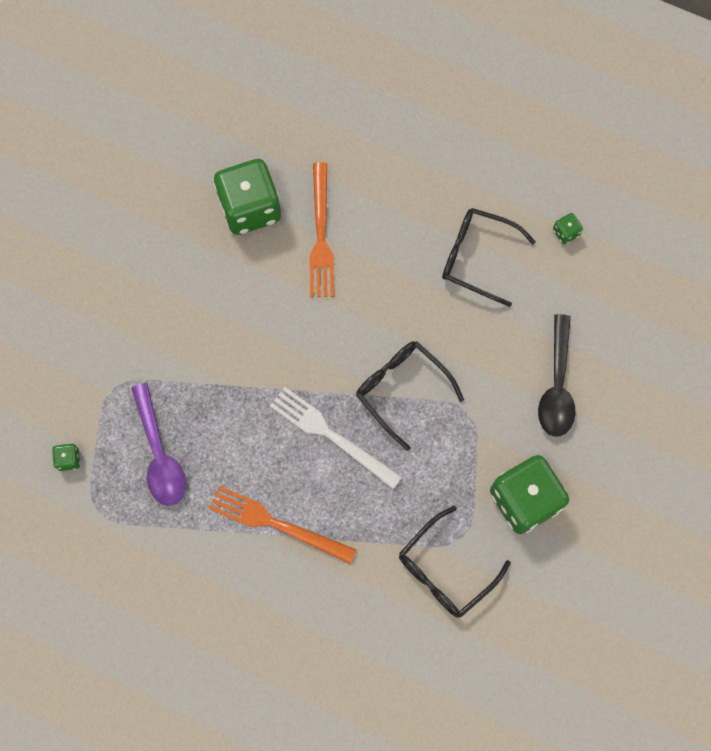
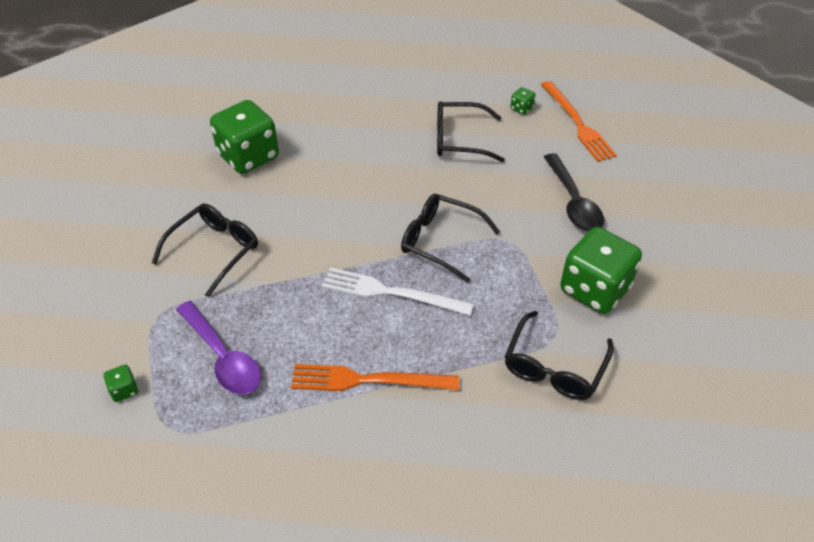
camera: 20 degrees left, 25 degrees down
(183, 327) = (214, 251): none -> black glasses
(321, 235) = (319, 158): orange fork -> orange fork (577, 123)

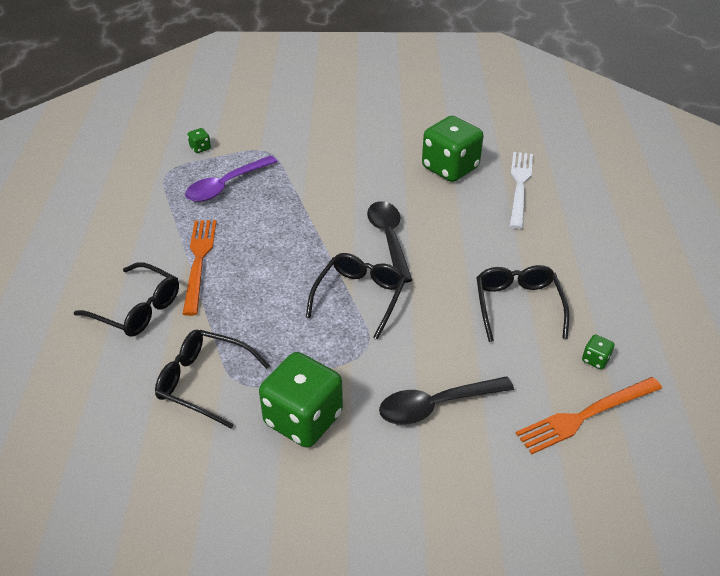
camera: 85 degrees right, 5 degrees down
(214, 251) = (332, 166): black glasses -> black glasses (136, 309)
(355, 213) = (389, 238): none -> black spoon
(391, 293) = (292, 268): white fork -> white fork (519, 186)

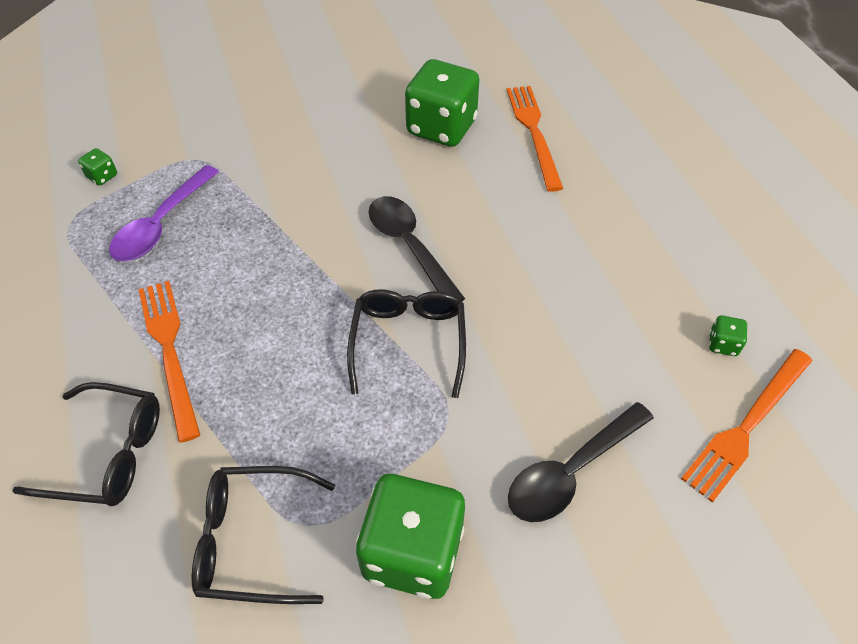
camera: 20 degrees left, 10 degrees up
(518, 306) = (604, 297): black glasses -> none
(519, 186) = (533, 132): white fork -> orange fork

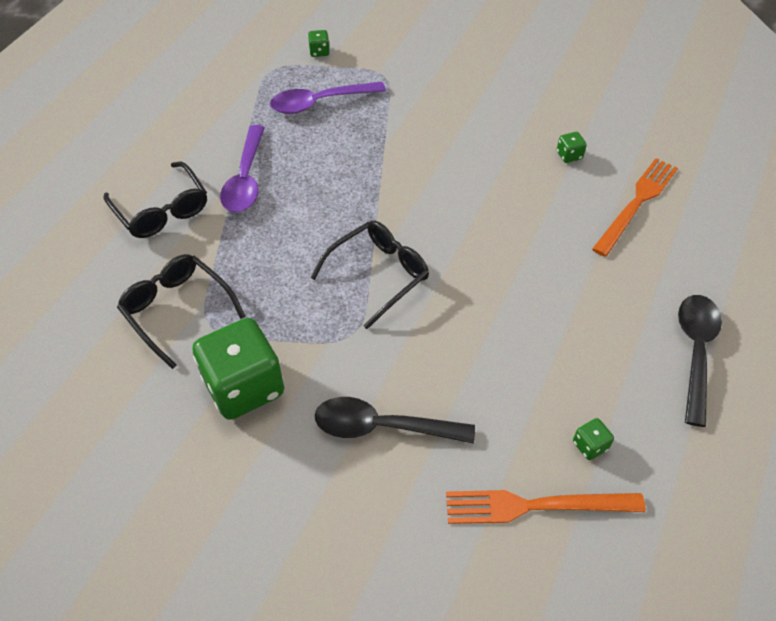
camera: 45 degrees right, 0 degrees up
(169, 351) = (246, 179): orange fork -> purple spoon
(409, 246) = (449, 218): black spoon -> black spoon (695, 351)
(441, 127) = (569, 155): green dice -> green dice, size x0.40

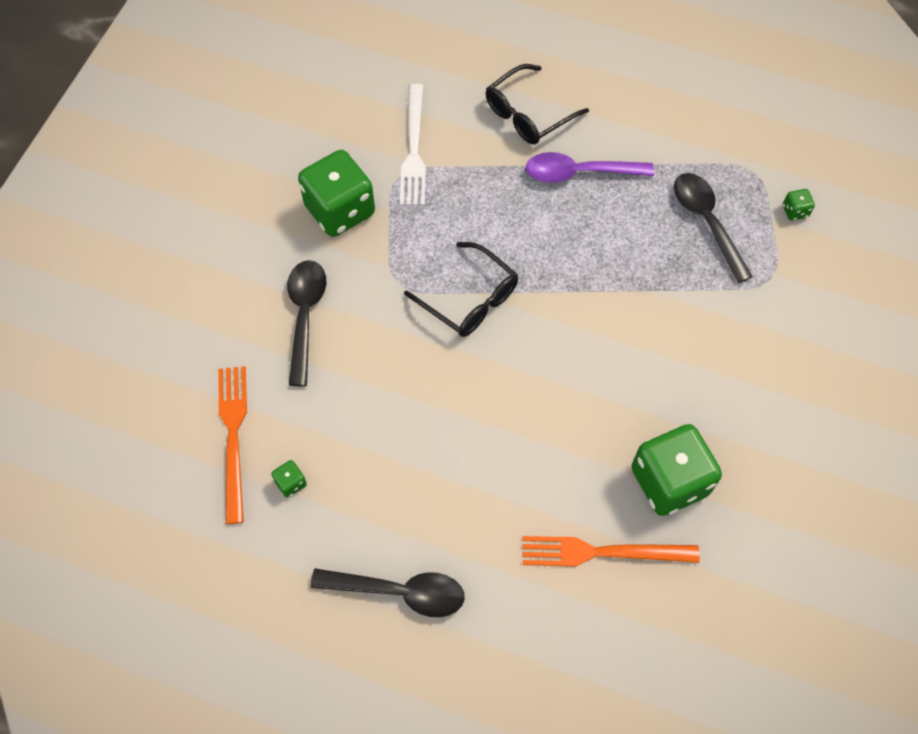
camera: 85 degrees right, 10 degrees up
(178, 311) = (414, 149): black glasses -> white fork
(319, 103) = (706, 222): purple spoon -> black spoon
(569, 155) = (669, 481): green dice -> green dice, size x2.49
(636, 203) = (602, 552): orange fork -> orange fork turned 150 degrees clockwise

